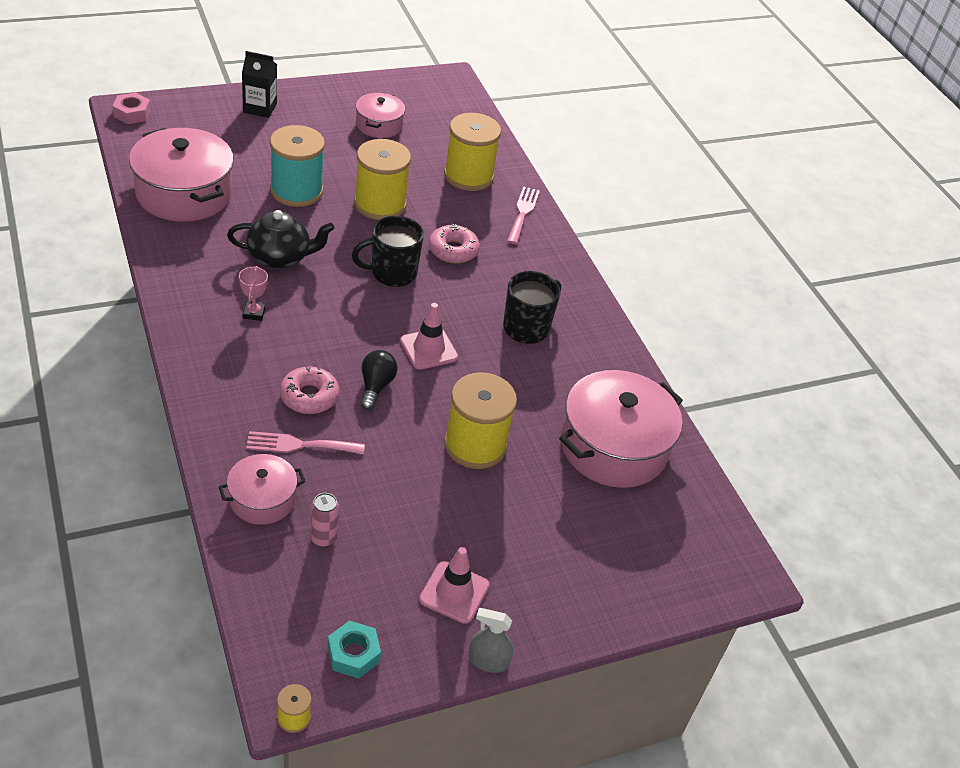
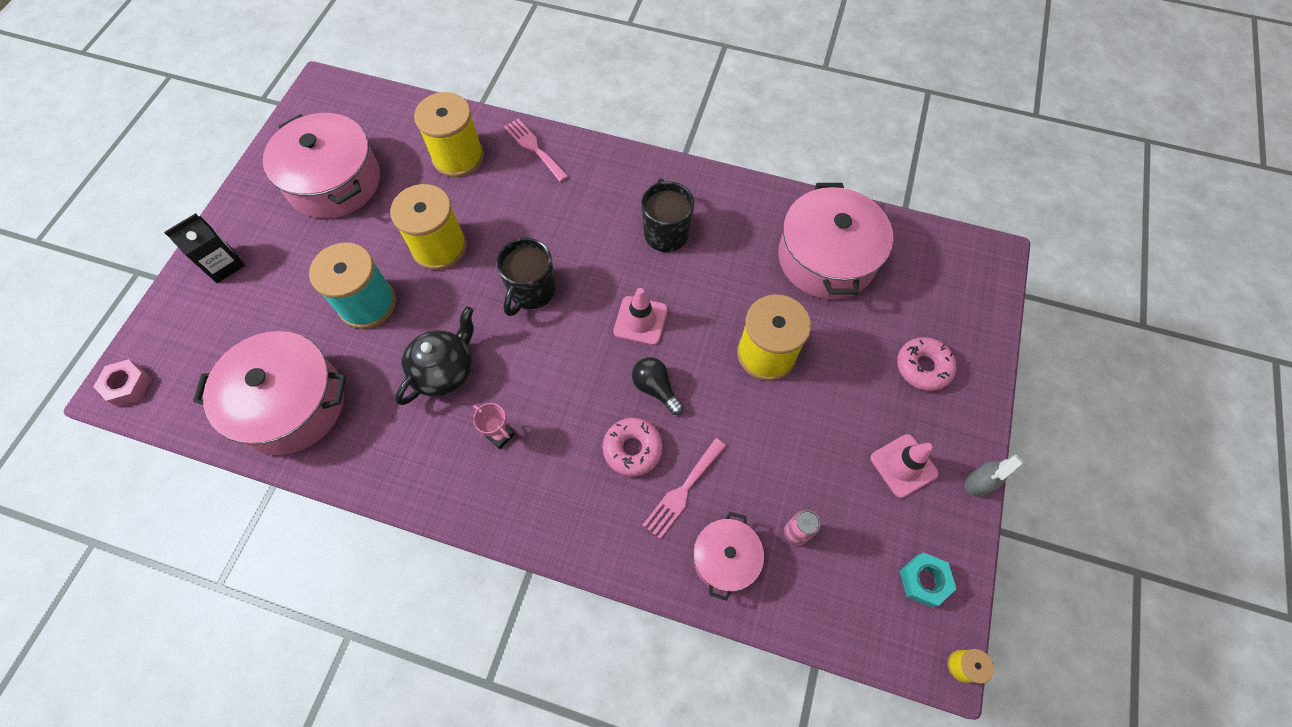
camera: 45 degrees left, 20 degrees up
(379, 125) = (334, 182): pink pot -> pink pot, size x1.83
(453, 250) = (539, 228): pink donut -> pink donut (923, 367)

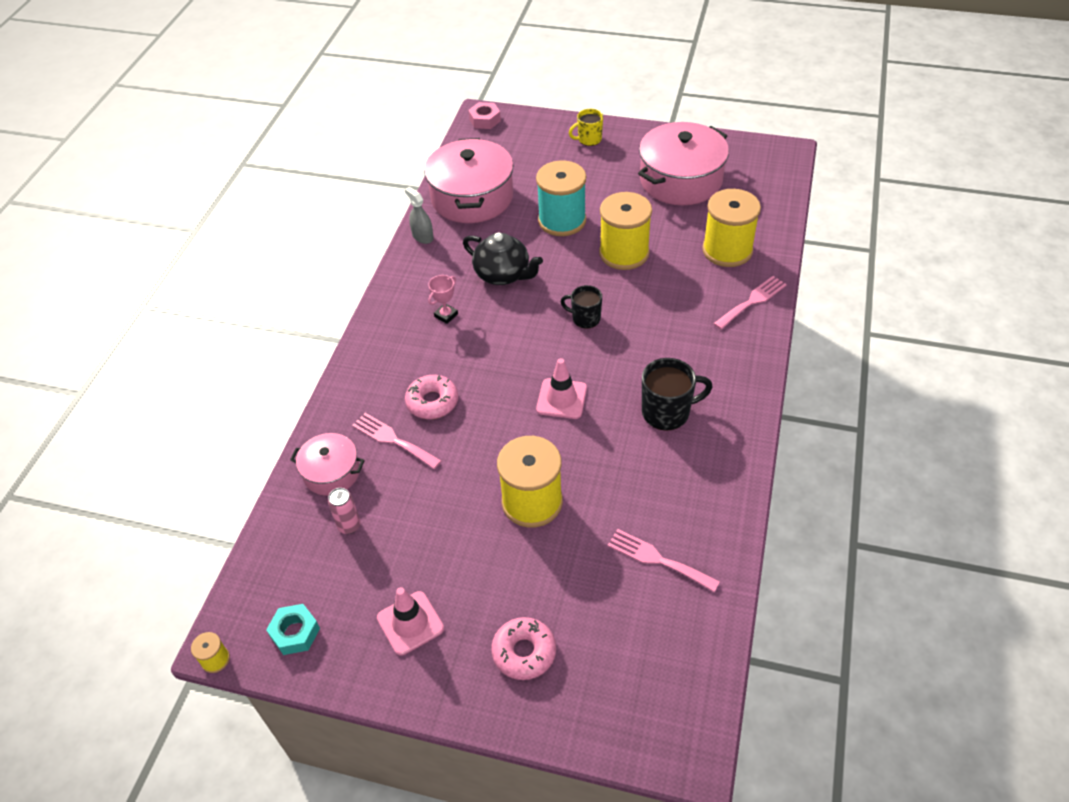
camera: 90 degrees right, 15 degrees down
(224, 264) = (589, 139): black carton -> yellow mug
(531, 291) = (585, 318): black mug -> black mug, size x0.64
(655, 388) = (491, 414): black light bulb -> none
(826, 258) = (657, 559): pink pot -> pink fork
(979, 482) = (389, 697): grey spray bottle -> grey spray bottle (422, 236)

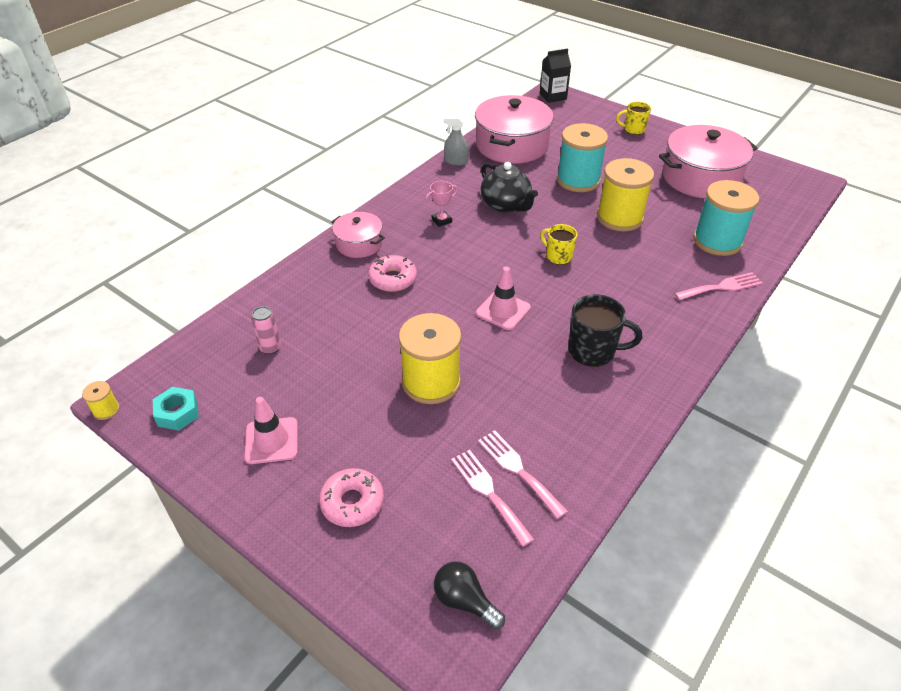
camera: 20 degrees right, 5 degrees down
(331, 473) = (282, 304): pink pot -> pink pot (359, 244)
(393, 440) = (344, 296): pink fork -> pink fork (488, 492)
(422, 236) = (456, 161): grey spray bottle -> grey spray bottle turned 60 degrees counterclockwise
(485, 120) = (553, 96): pink nut -> black carton
(585, 318) = (558, 256): black mug -> yellow mug
(672, 700) = (464, 601): none -> black light bulb
(727, 250) = (717, 241): yellow spool -> turquoise spool

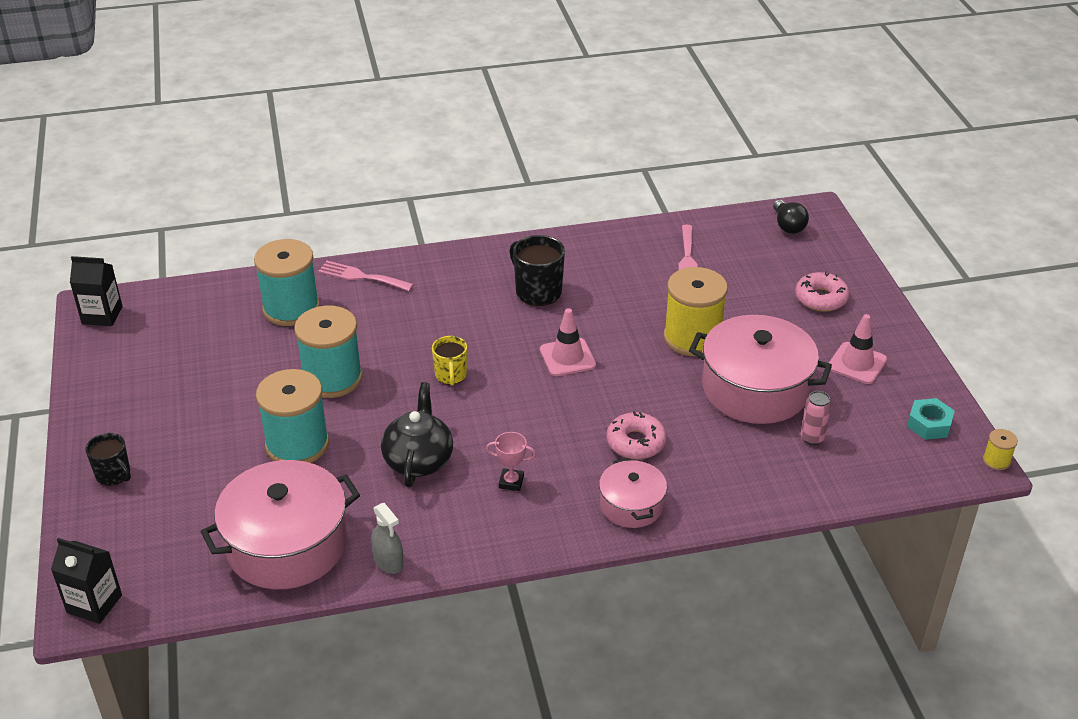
camera: 140 degrees left, 5 degrees down
(488, 492) = (721, 259): pink fork -> none
(619, 218) = (332, 378): yellow spool -> turquoise spool
(633, 129) = (114, 475): yellow mug -> black mug
(700, 178) = (177, 371): pink pot -> pink pot (755, 389)
(796, 180) = (102, 315): none -> black carton

